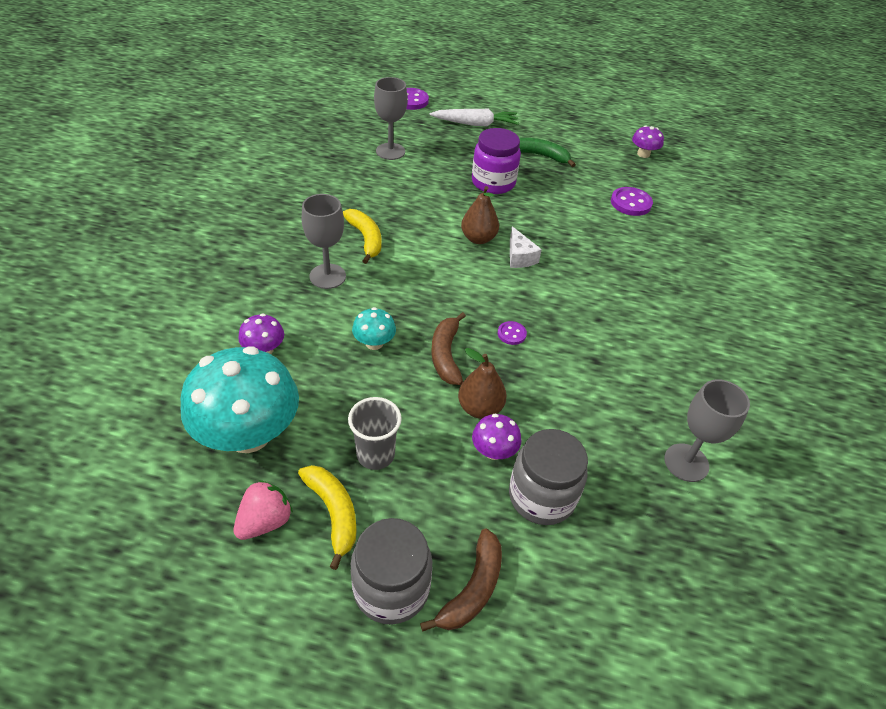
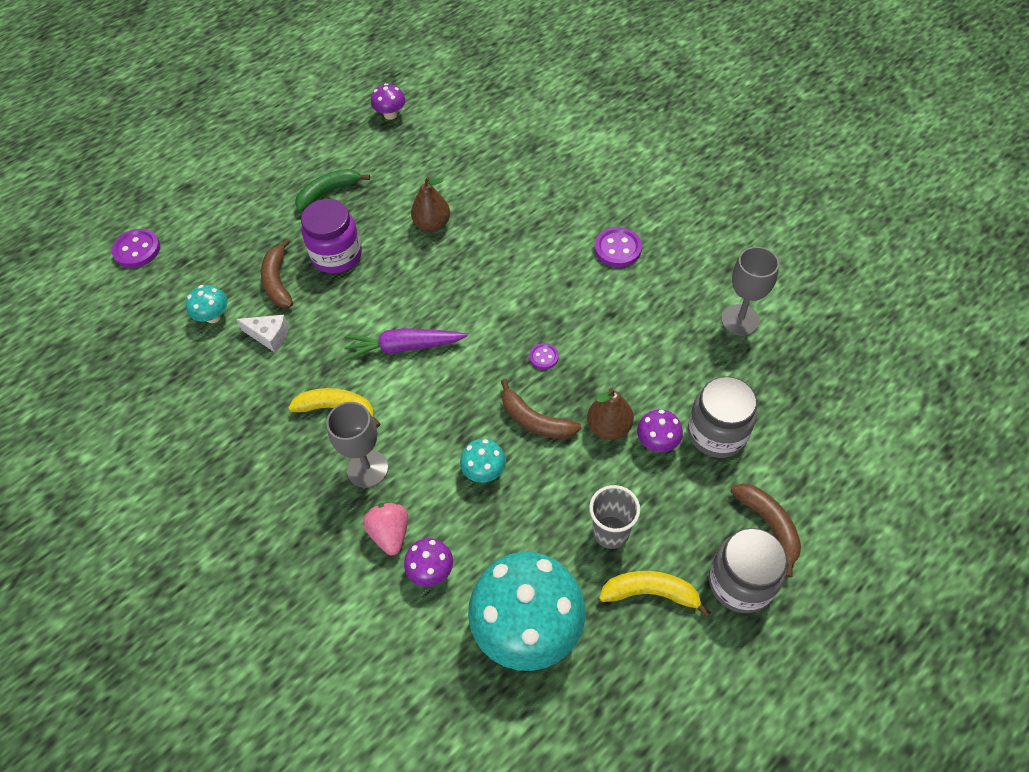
camera: 50 degrees left, 10 degrees up
(265, 521) = (630, 651): pink strawberry -> pink strawberry (390, 533)
(390, 151) = (213, 316): grey goblet -> turquoise mushroom
(444, 166) = (278, 281): none -> brown banana
(447, 250) = (404, 347): none -> purple carrot
(475, 124) = (231, 216): white carrot -> none
(478, 238) = (407, 313): brown pear -> brown pear (432, 224)
(519, 257) = (455, 295): white cheese -> white cheese (269, 336)
(630, 203) = (448, 168): purple button -> purple button (617, 249)

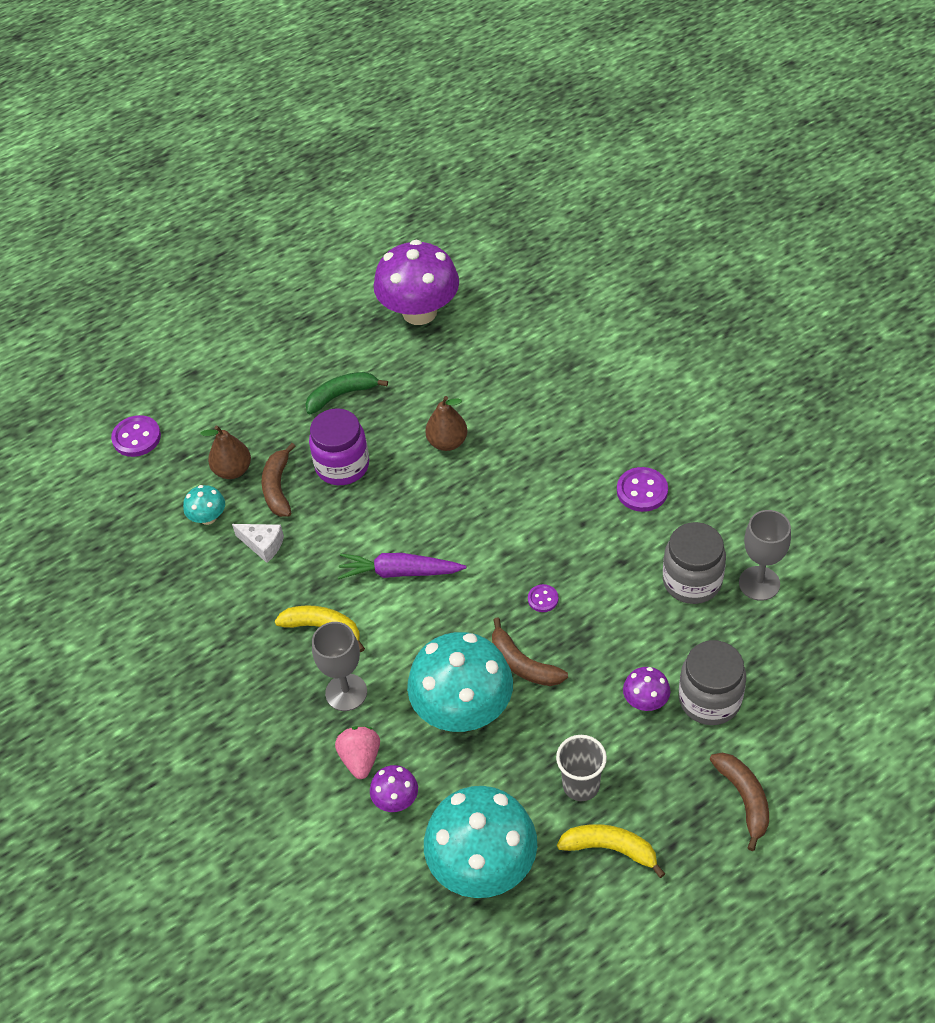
camera: 10 degrees right, 5 degrees down
(390, 114) = (419, 312): purple mushroom -> purple mushroom, size x2.23
(484, 471) = (463, 709): turquoise mushroom -> turquoise mushroom, size x2.23
(609, 427) = (598, 680): brown pear -> brown pear (233, 470)
(740, 582) = (703, 850): grey jar -> grey jar (692, 581)

